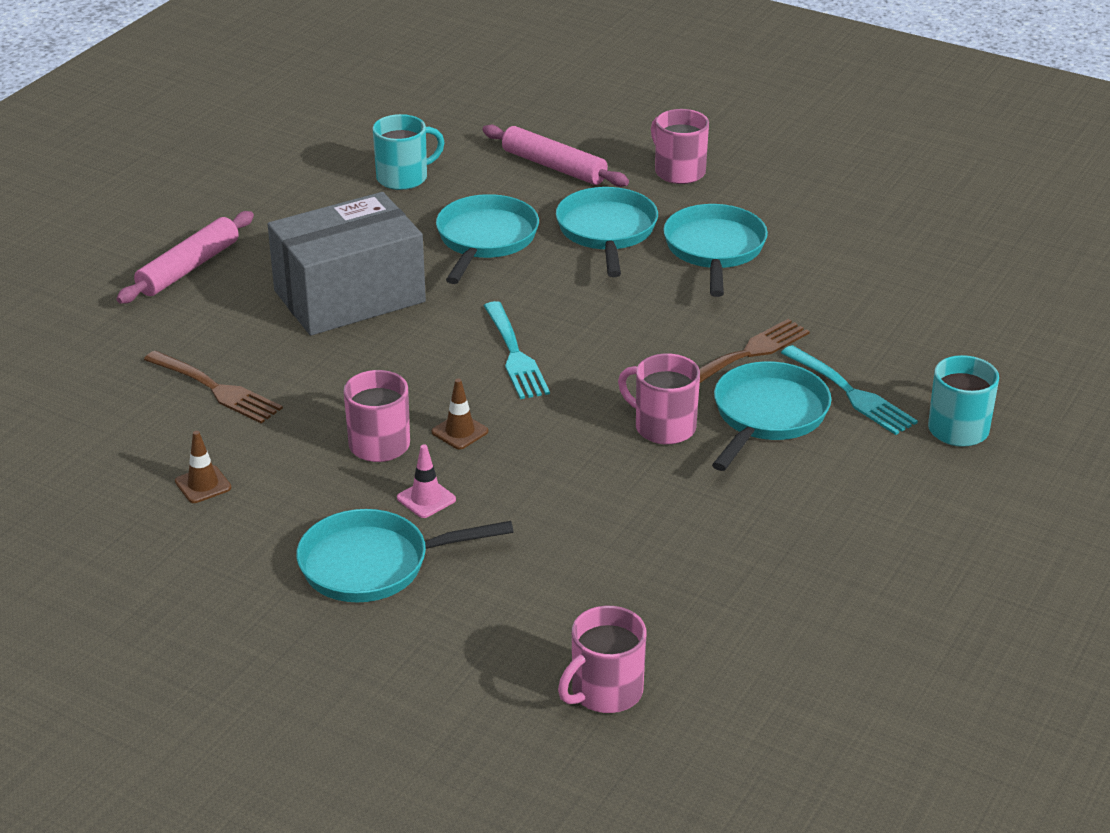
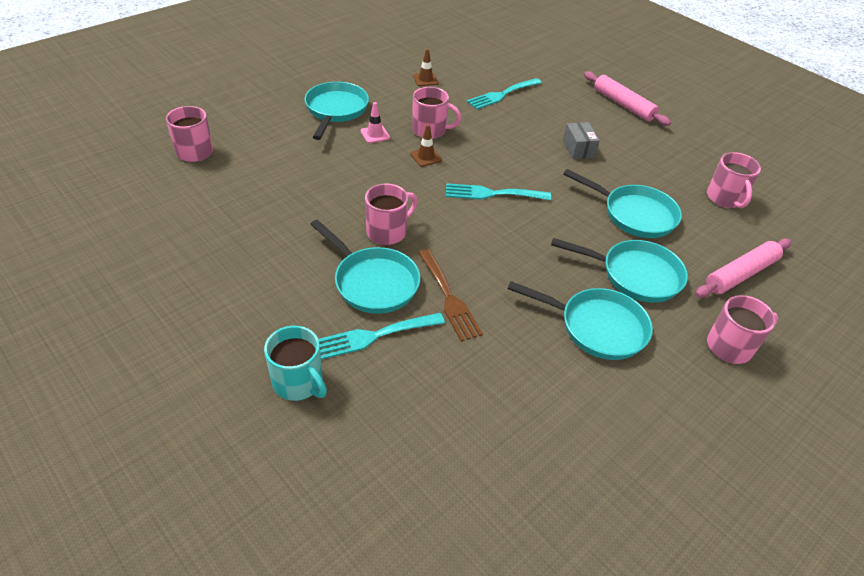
camera: 105 degrees right, 10 degrees up
(216, 389) = (502, 95): brown fork -> turquoise fork
(349, 296) = (578, 149): grey box -> grey box, size x0.42
(403, 178) = (724, 198): turquoise mug -> pink mug

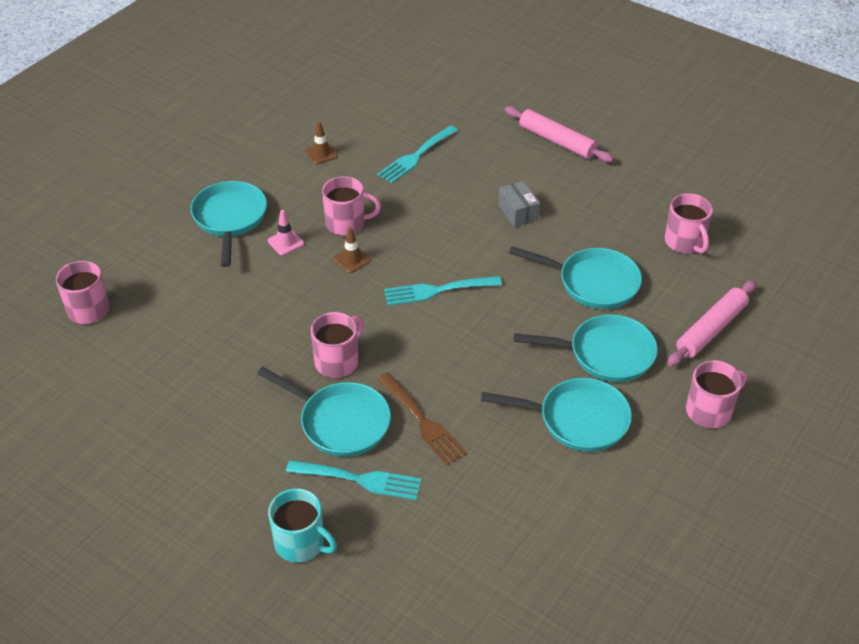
camera: 10 degrees left, 0 degrees up
(374, 336) = (360, 479): turquoise fork -> turquoise fork turned 135 degrees counterclockwise

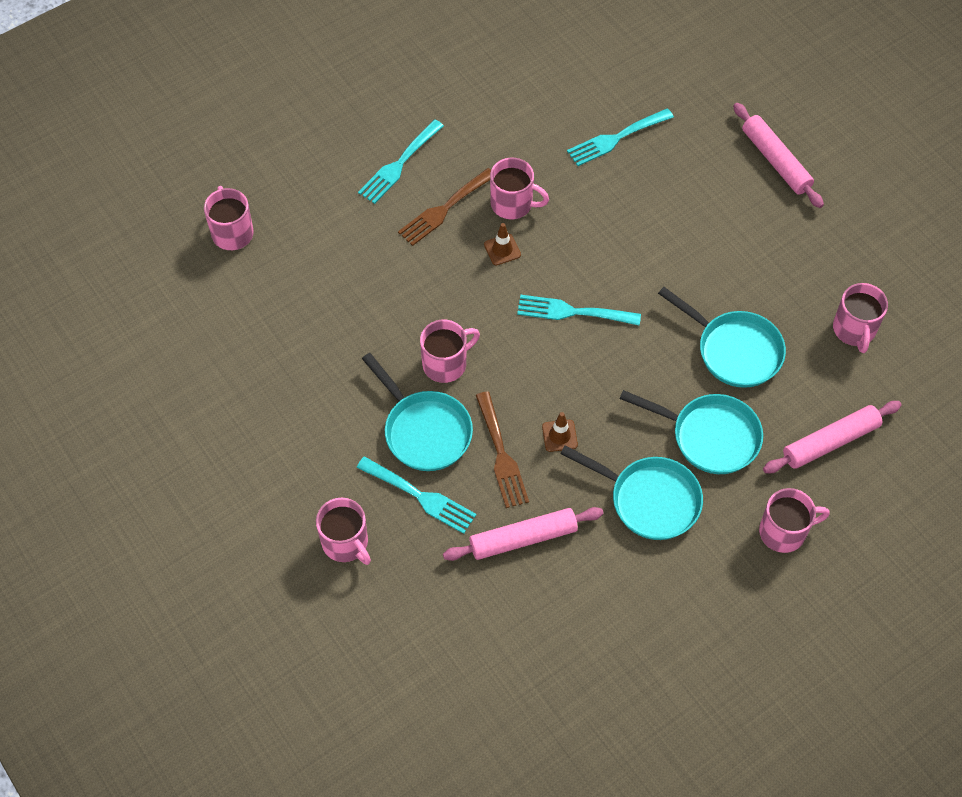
camera: 20 degrees right, 15 degrees up
(230, 219) = (399, 165): turquoise pan -> turquoise fork
(285, 242) = (444, 209): pink traffic cone -> brown fork
(301, 543) = (346, 543): turquoise mug -> pink mug
(321, 153) = (519, 107): brown traffic cone -> brown traffic cone (559, 436)
(475, 487) = (523, 538): none -> pink rolling pin
(518, 212) = (694, 241): grey box -> none

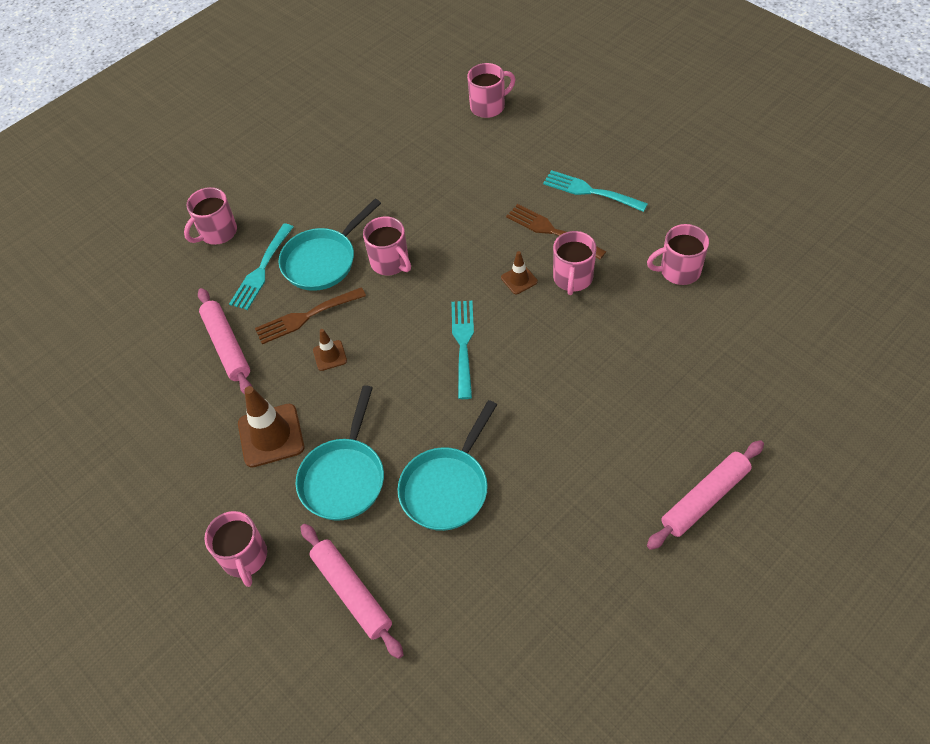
camera: 85 degrees right, 5 degrees down
(616, 138) = (680, 346): turquoise fork -> none
(649, 500) = (271, 435): turquoise pan -> brown traffic cone
(854, 330) = (497, 605): pink mug -> pink mug (679, 270)

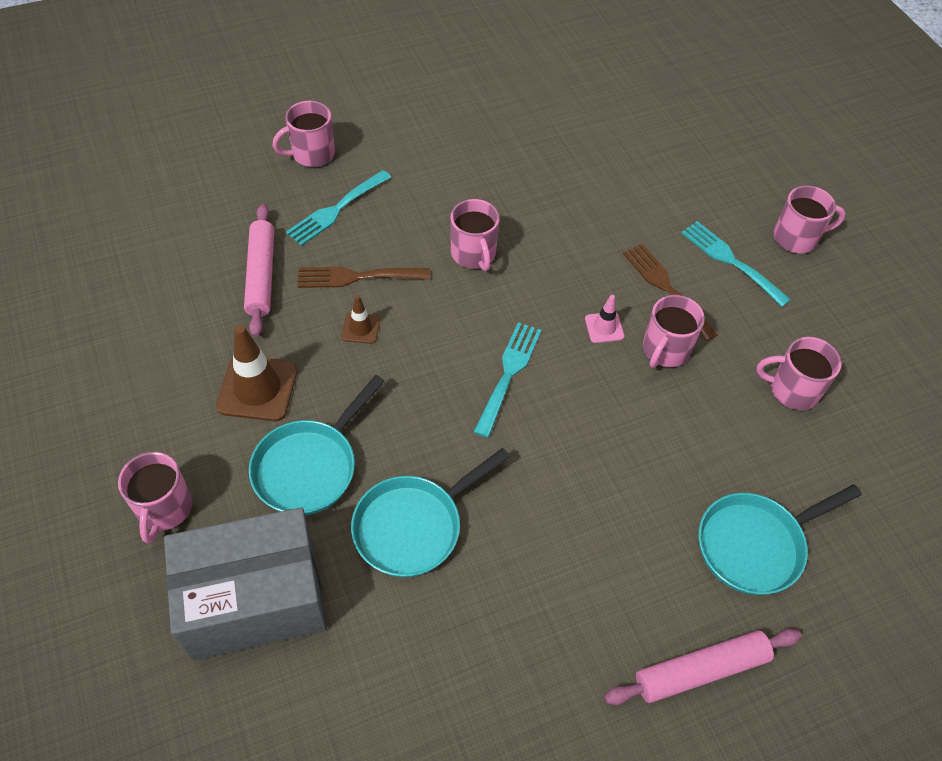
camera: 15 degrees right, 0 degrees up
(323, 260) = (404, 224): turquoise pan -> turquoise pan (755, 545)
(352, 592) = (254, 598): pink rolling pin -> grey box
(488, 106) = (660, 127): pink mug -> pink mug (796, 238)
(519, 279) = (604, 327): brown traffic cone -> pink traffic cone

